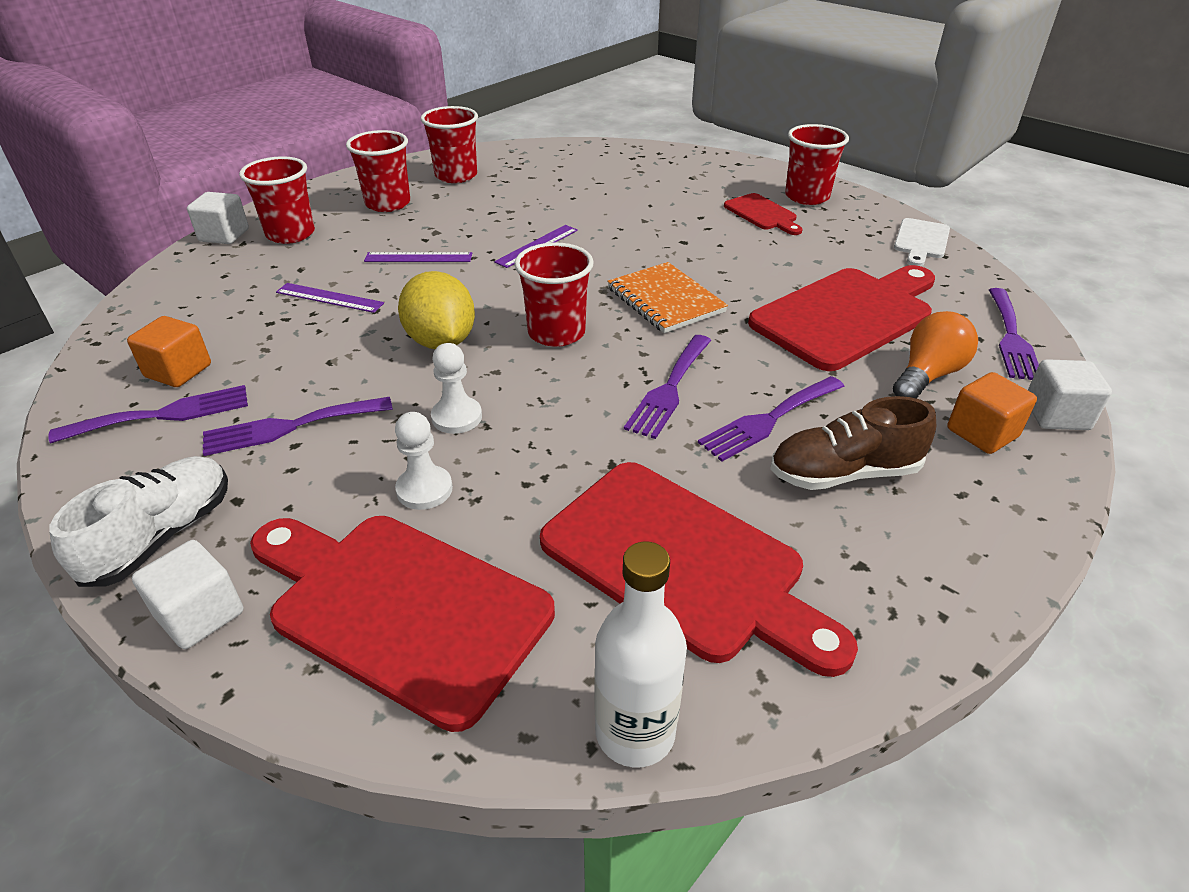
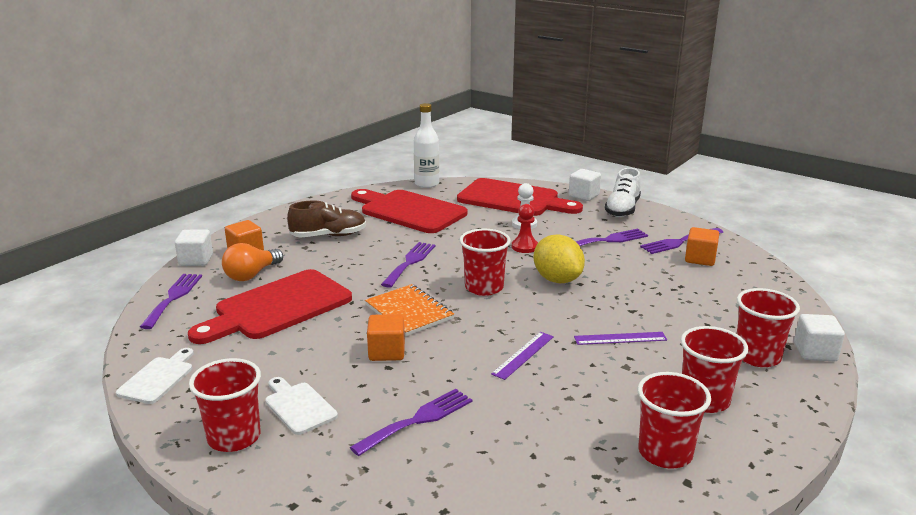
camera: 175 degrees right, 15 degrees down
(329, 298) = (658, 303): purple ruler -> none
(457, 417) = (524, 247): white pawn -> red pawn
(687, 255) = (386, 352): none -> orange cube
(762, 214) = (298, 406): red cutting board -> white cutting board
(769, 420) = (357, 252): purple fork -> purple fork (418, 420)

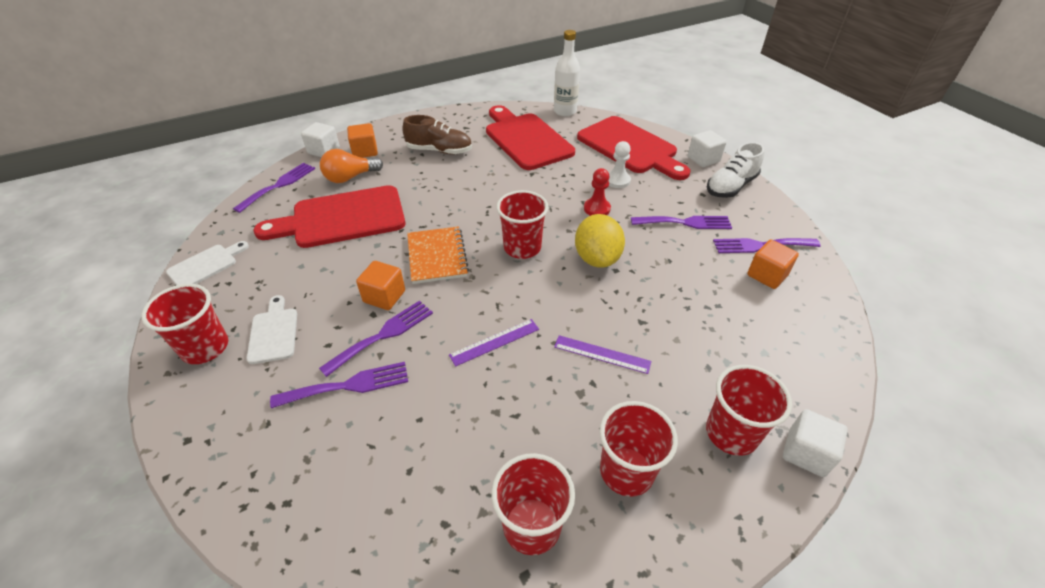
camera: 25 degrees right, 20 degrees up
(410, 262) = (481, 199): purple fork -> purple fork (383, 335)

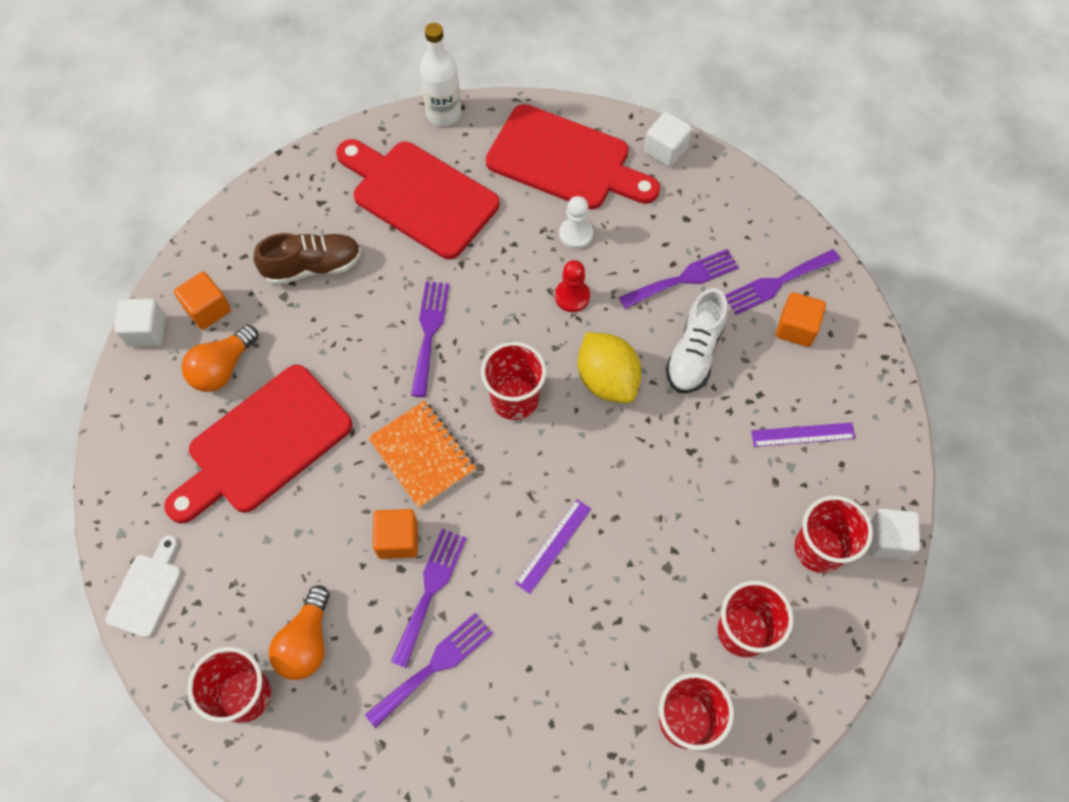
camera: 25 degrees left, 20 degrees up
(273, 332) = (306, 642): white cutting board -> orange light bulb
(279, 185) = (133, 423): purple fork -> purple fork (429, 332)
(602, 354) = (668, 512): purple ruler -> purple ruler (803, 434)
(730, 186) = (714, 191): white shoe -> white shoe (694, 353)

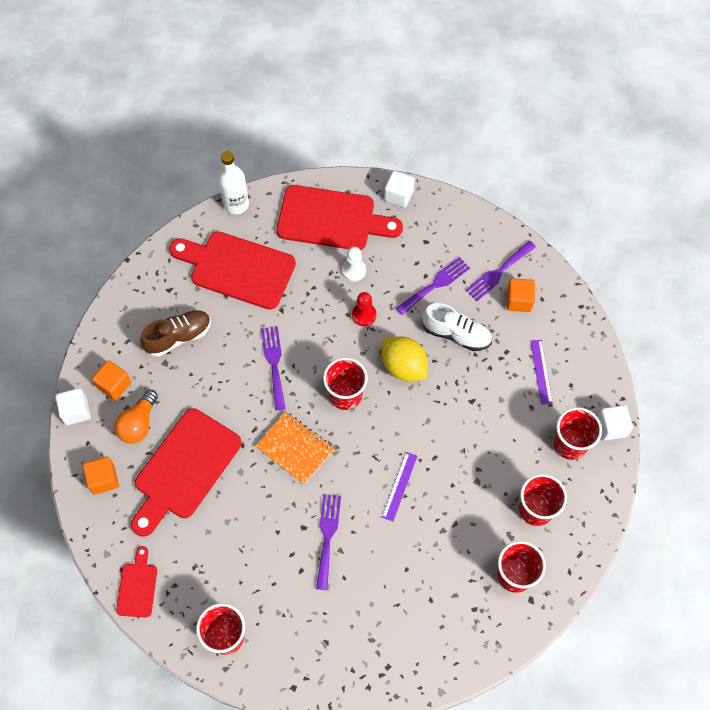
camera: 15 degrees left, 0 degrees up
(146, 590) = (137, 586): white cutting board -> red cutting board
(306, 642) = (256, 591): orange light bulb -> none
(398, 539) = (296, 509): orange cube -> orange cube (103, 479)
(434, 666) = (345, 584): purple fork -> none
(694, 353) = (456, 334): white shoe -> white shoe turned 75 degrees counterclockwise
(803, 434) = (541, 371): purple ruler -> purple ruler turned 75 degrees counterclockwise

